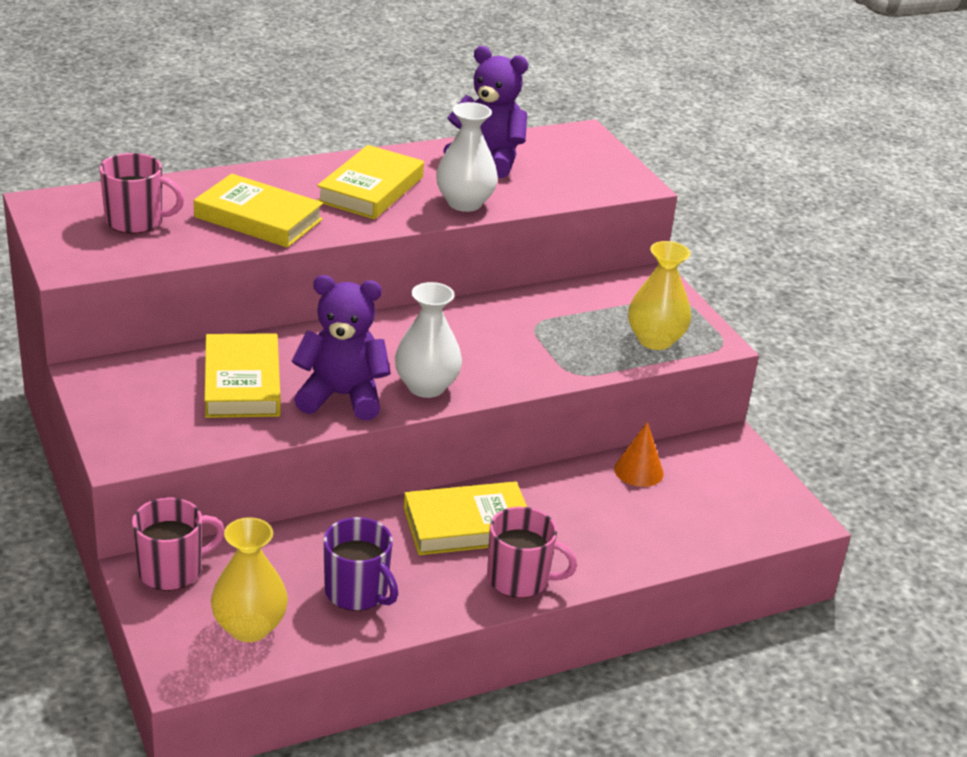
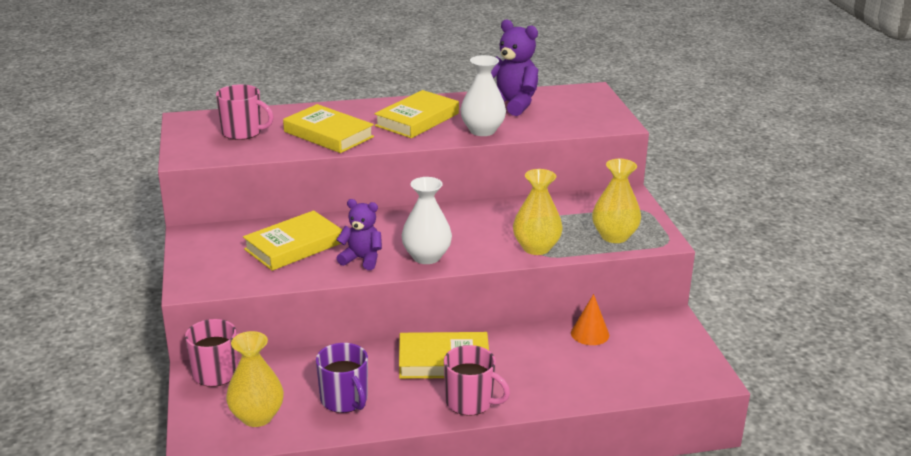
camera: 15 degrees right, 5 degrees down
(242, 383) = (294, 246): yellow book -> yellow book turned 45 degrees clockwise
(342, 396) = (362, 259): purple teddy bear -> purple teddy bear, size x0.66
(563, 363) = (536, 248): none -> yellow vase

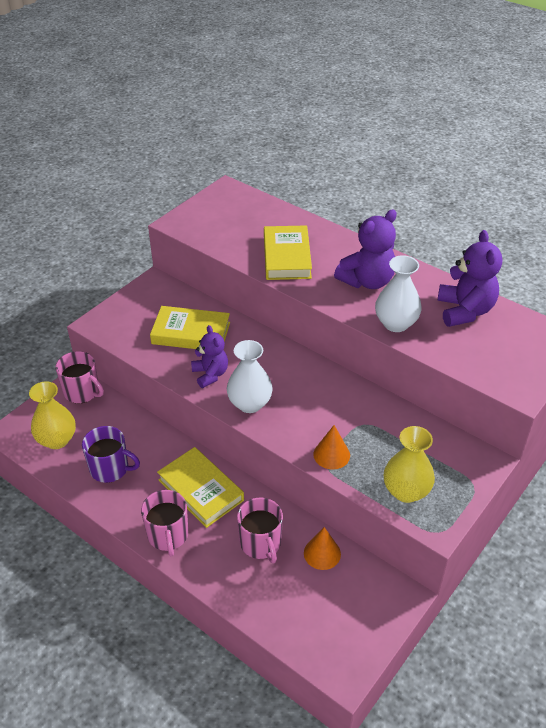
camera: 50 degrees right, 15 degrees up
(243, 132) = (240, 221): pink mug -> pink mug (261, 543)
(344, 400) = (110, 468): purple mug -> purple mug turned 90 degrees counterclockwise
(417, 119) = (367, 281): yellow book -> purple teddy bear
(536, 248) = (331, 454): yellow vase -> orange cone

